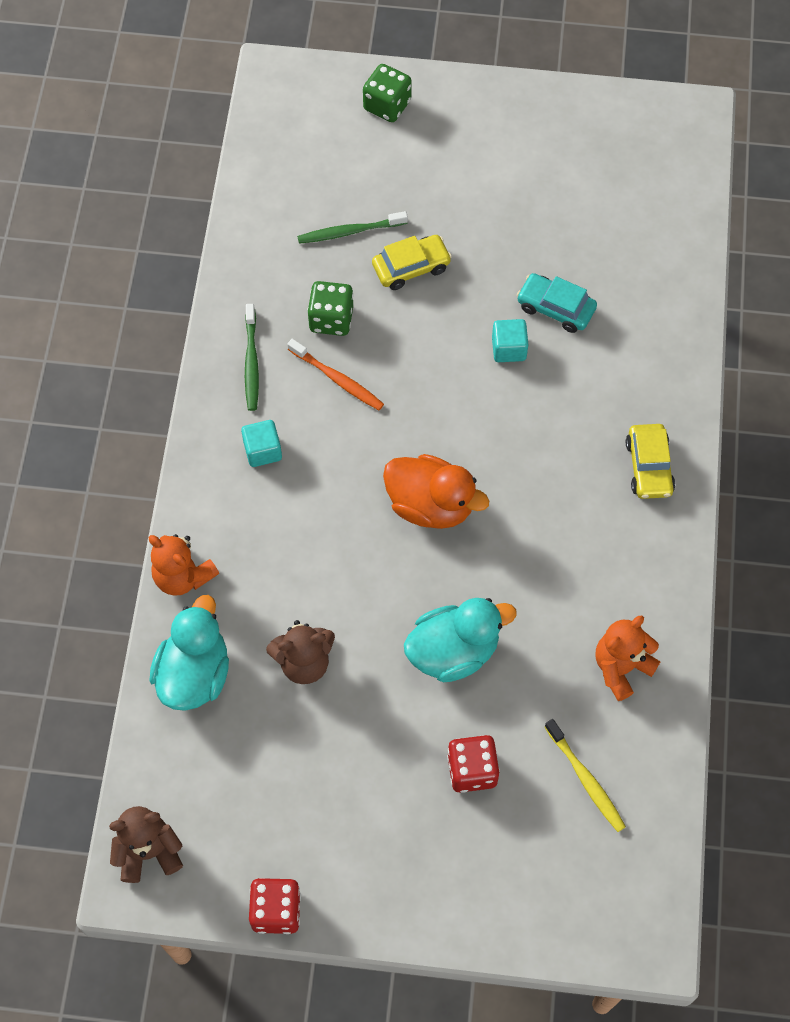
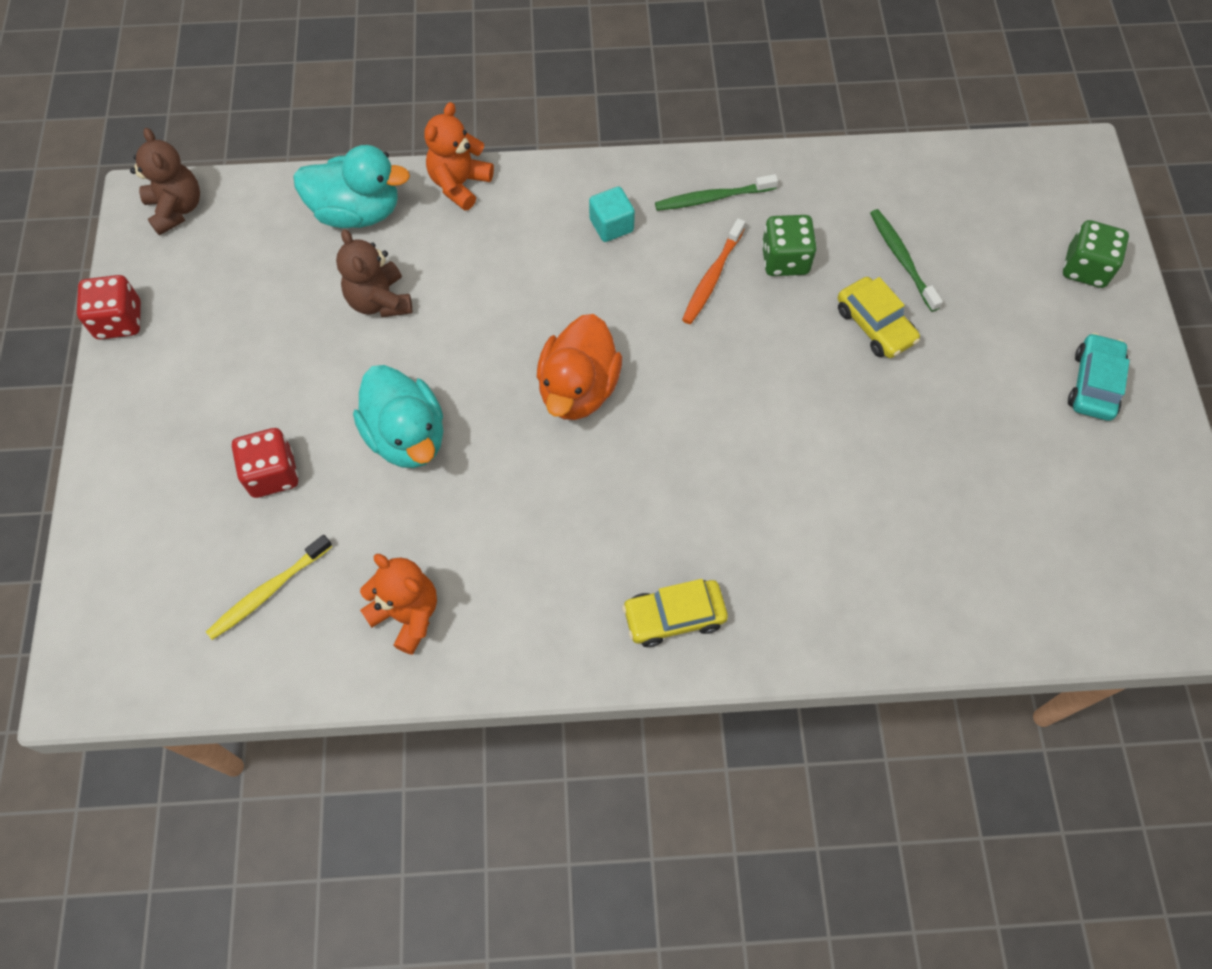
camera: 80 degrees right, 0 degrees up
(509, 349) = (796, 440): turquoise cube -> none
(555, 308) = (866, 483): turquoise car -> turquoise car (1093, 384)

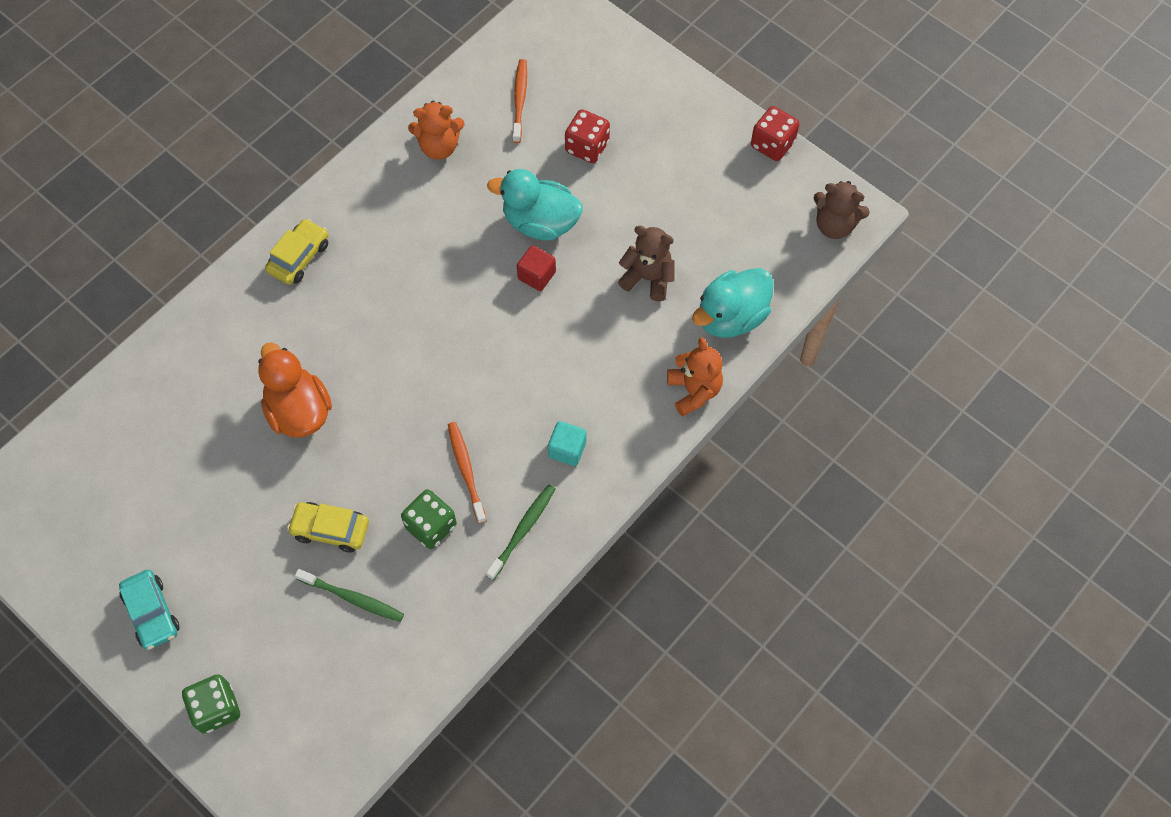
camera: 135 degrees right, 0 degrees up
(268, 591) = (520, 100): yellow toothbrush -> orange toothbrush
(469, 388) = (536, 275): none -> red cube
(578, 389) = (475, 328): orange duck -> orange duck (299, 411)

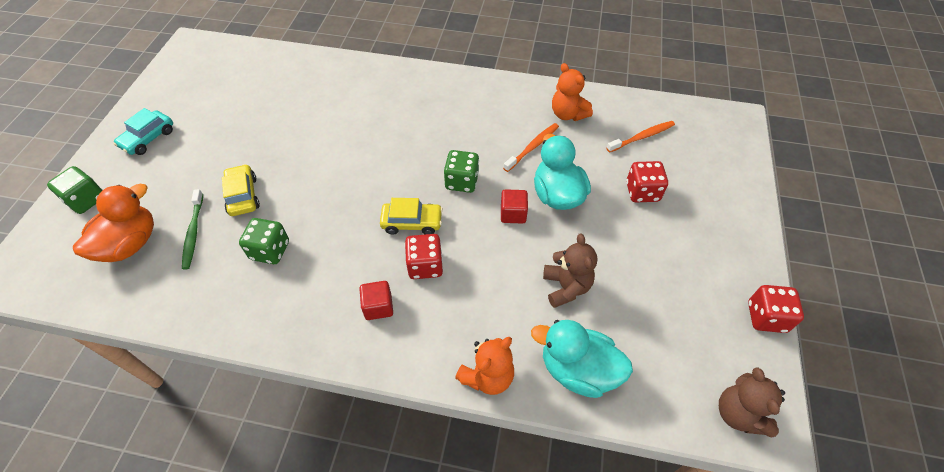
camera: 60 degrees right, 10 degrees down
(299, 257) = (434, 89): yellow car -> yellow car (412, 222)
(299, 411) = (324, 139): orange duck -> orange duck (130, 244)
(462, 300) = (462, 181): none -> green dice
(466, 470) = (326, 249): orange toothbrush -> orange toothbrush (533, 147)
(523, 530) = (292, 311): green toothbrush -> none
(546, 386) = (425, 265): none -> red dice
(567, 449) = (378, 307): turquoise cube -> red cube

